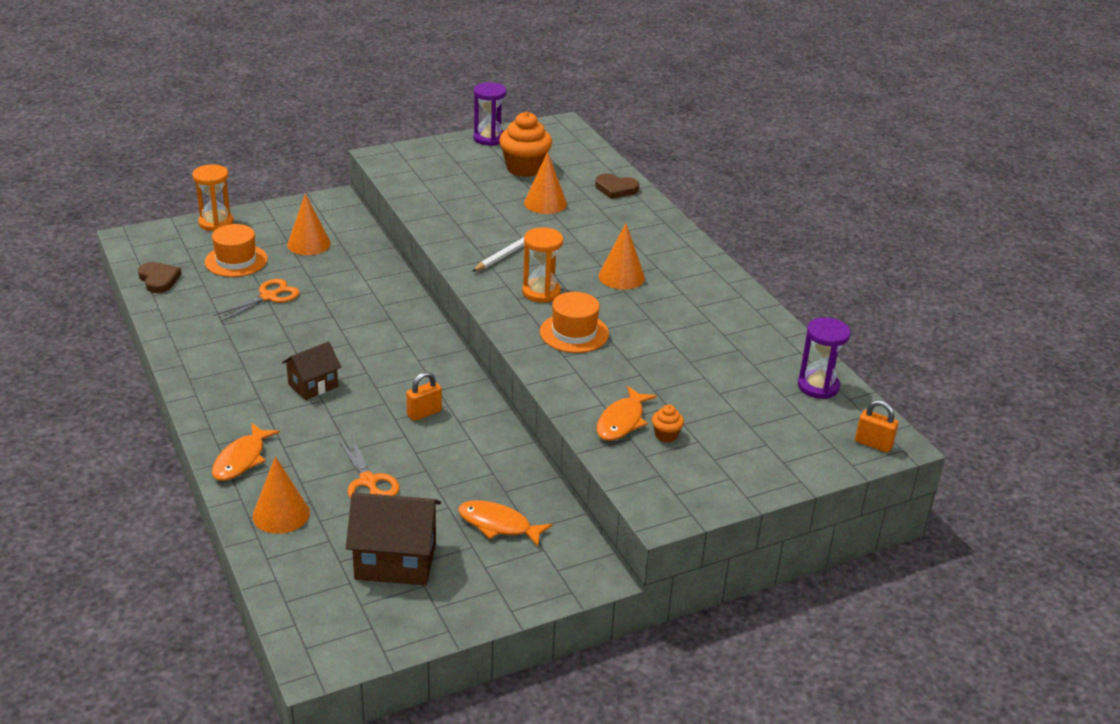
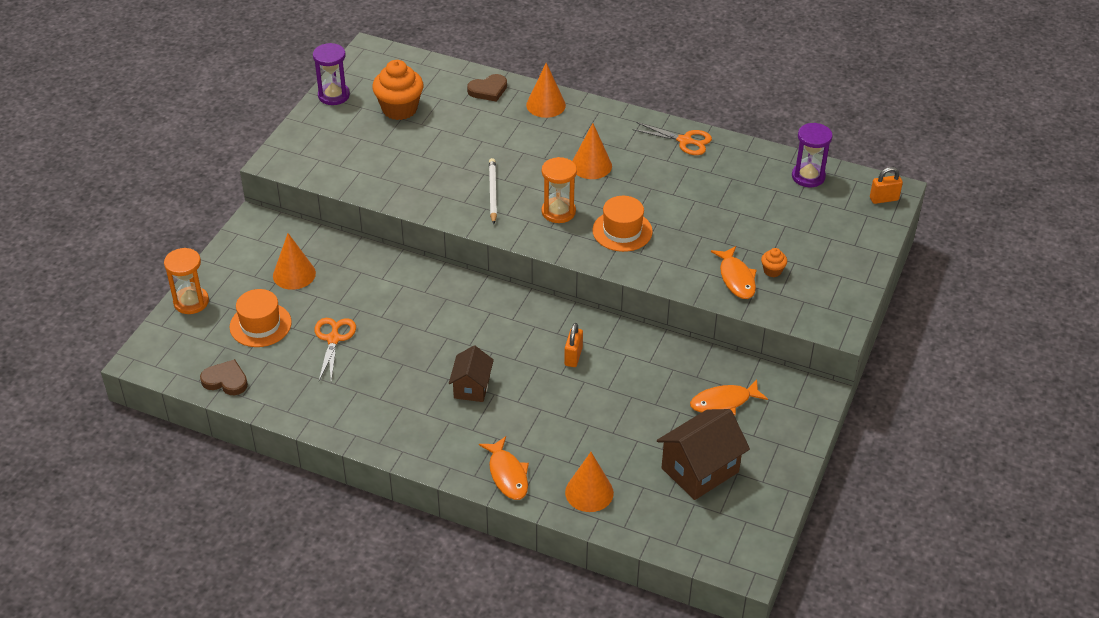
camera: 40 degrees left, 10 degrees up
(368, 481) = (608, 430): orange scissors -> orange scissors (684, 141)
(545, 203) = (457, 132): orange cone -> orange cone (546, 105)

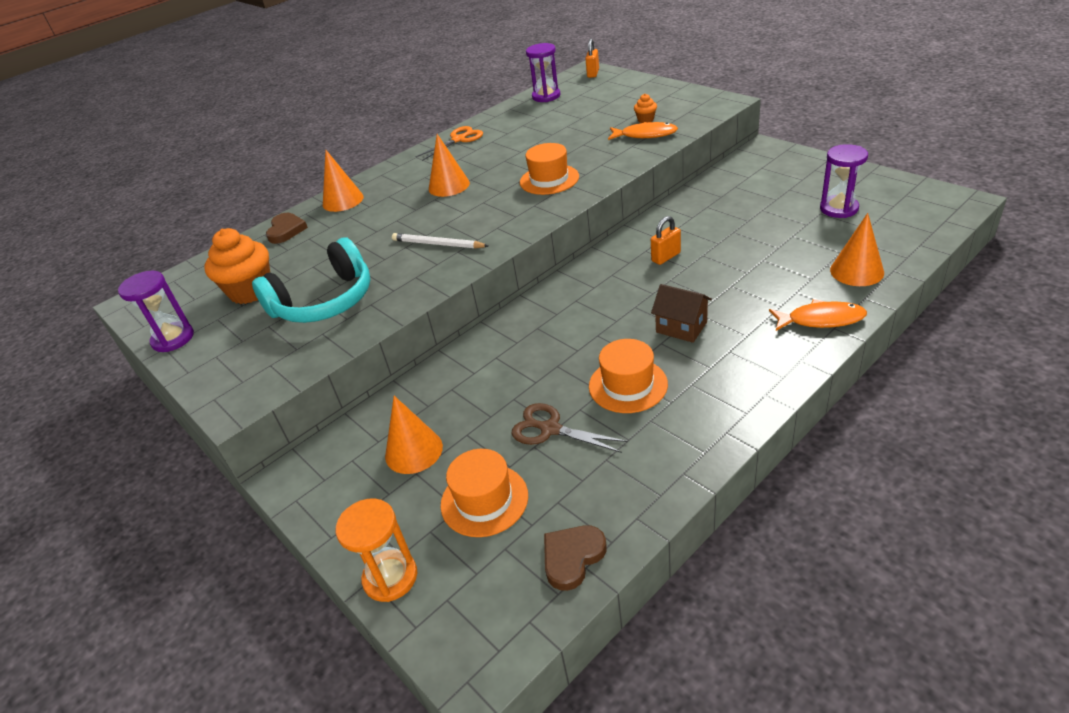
camera: 60 degrees left, 5 degrees down
(333, 339) = (550, 429): orange scissors -> brown scissors
(391, 370) = (628, 385): none -> orange hat
(397, 156) = (324, 301): none -> turquoise headphones
(558, 212) = (497, 209): orange hourglass -> none
(573, 356) = (666, 257): orange padlock -> orange padlock turned 75 degrees counterclockwise
(700, 470) = (839, 208): brown house -> purple hourglass
(724, 402) = (757, 187): orange fish -> none

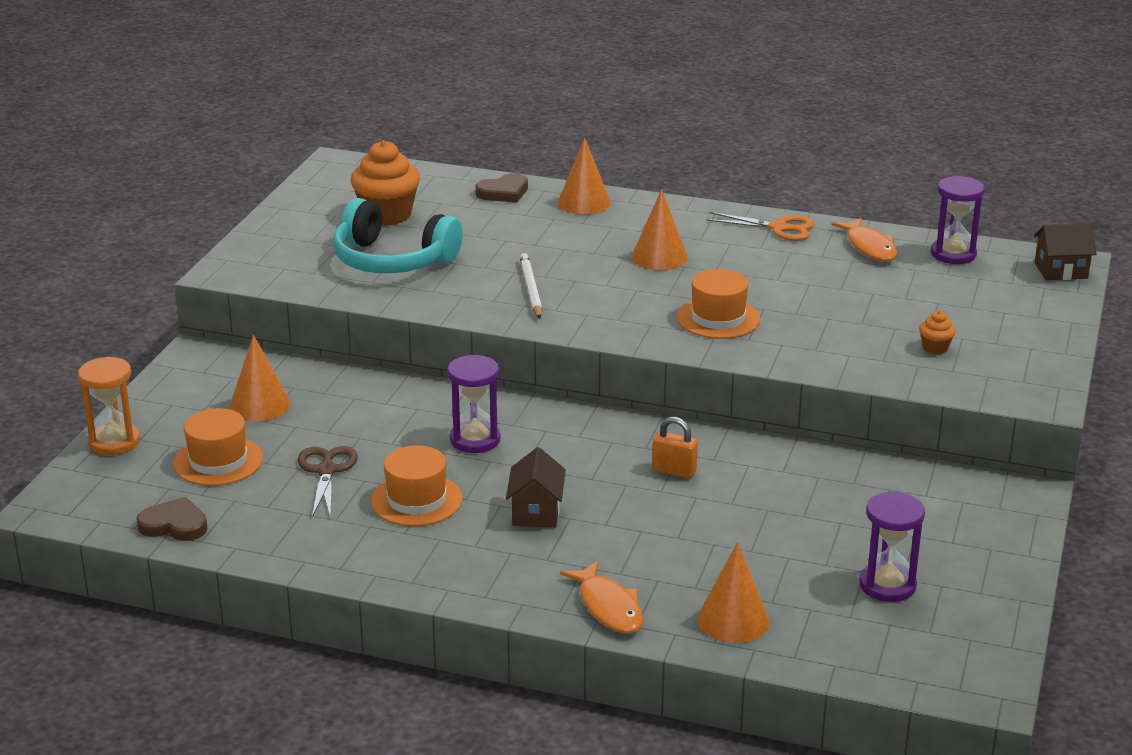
camera: 55 degrees right, 10 degrees down
(173, 339) = (295, 206): purple hourglass -> purple hourglass (475, 440)
(593, 73) = (1061, 271): orange padlock -> brown house
(645, 135) = (888, 358): orange fish -> orange fish (869, 247)

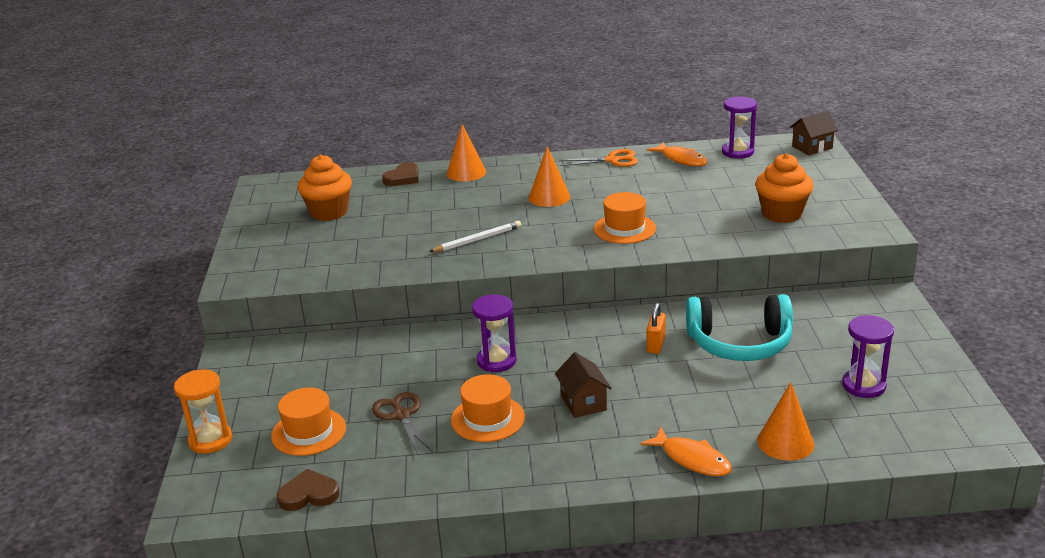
camera: 20 degrees left, 0 degrees up
(260, 405) = (311, 378): orange cone -> none
(392, 260) = (358, 243): turquoise headphones -> turquoise headphones (740, 343)
(531, 289) = (477, 240): white pencil -> white pencil turned 90 degrees clockwise
(674, 471) = (656, 345): orange padlock -> orange padlock turned 75 degrees counterclockwise
(935, 348) = (782, 214): orange cupcake -> orange cupcake, size x2.17

